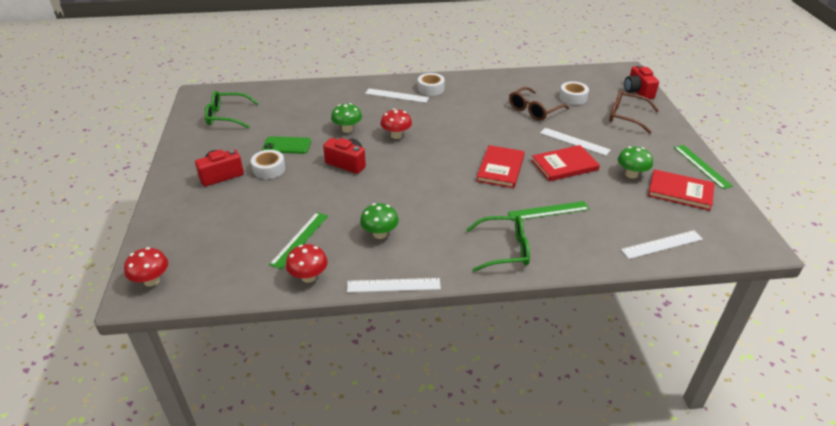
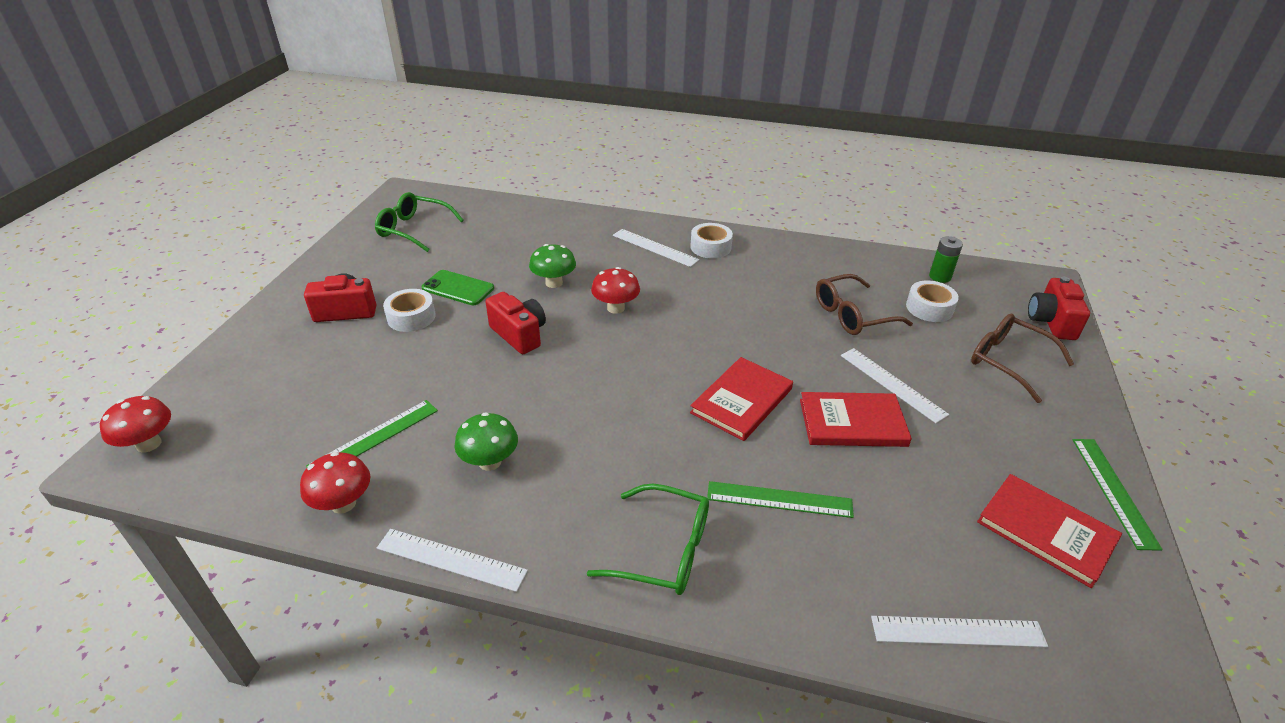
camera: 20 degrees right, 0 degrees up
(570, 79) = (940, 277): none -> green battery
(631, 174) = (965, 471): green mushroom -> none

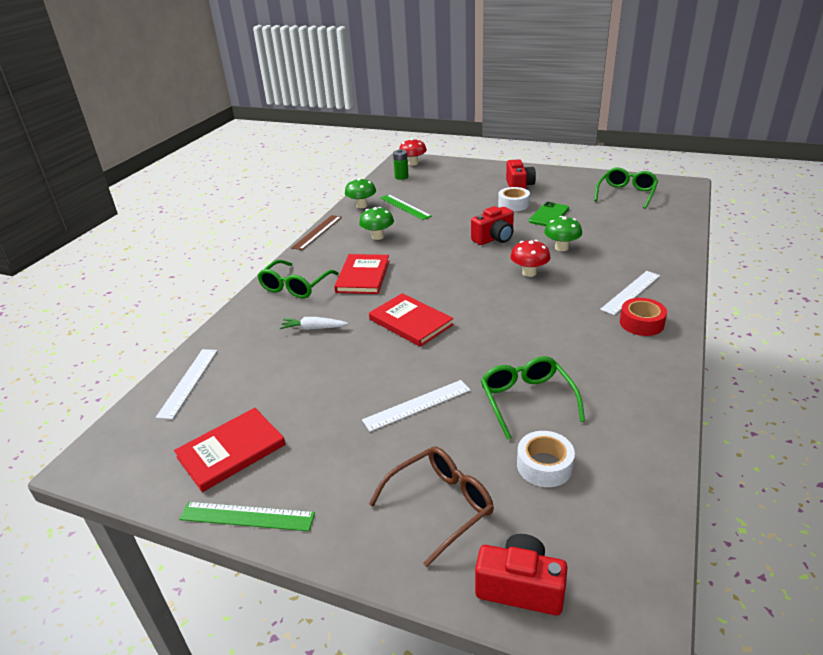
camera: 100 degrees right, 5 degrees down
(343, 503) = (361, 205): red mushroom -> green mushroom
(451, 559) = (317, 232): white ruler -> brown ruler
(710, 247) = (641, 323): white tape -> red tape
(779, 500) = (313, 328): green ruler -> white carrot
(852, 315) = (526, 400): brown glasses -> green glasses
(852, 422) = (375, 372): red book -> red book (363, 276)
(940, 277) = (619, 496): green battery -> green battery (401, 177)

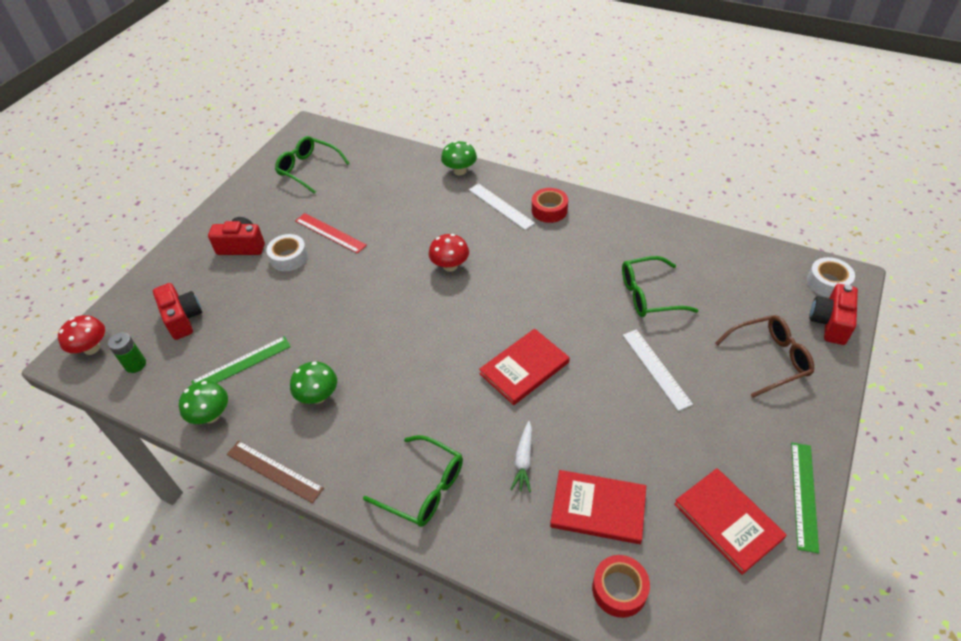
camera: 85 degrees left, 15 degrees up
(188, 382) = (619, 589): white ruler -> red tape
(363, 276) = (418, 412): red book -> red book (598, 508)
(441, 505) = (769, 359): brown glasses -> brown glasses turned 105 degrees clockwise
(494, 238) = (367, 284): red camera -> red camera (183, 319)
(544, 465) = (721, 295): white tape -> white tape (827, 282)
(549, 215) = (330, 233): green phone -> red ruler
(561, 248) = (407, 235): green mushroom -> green mushroom (460, 171)

